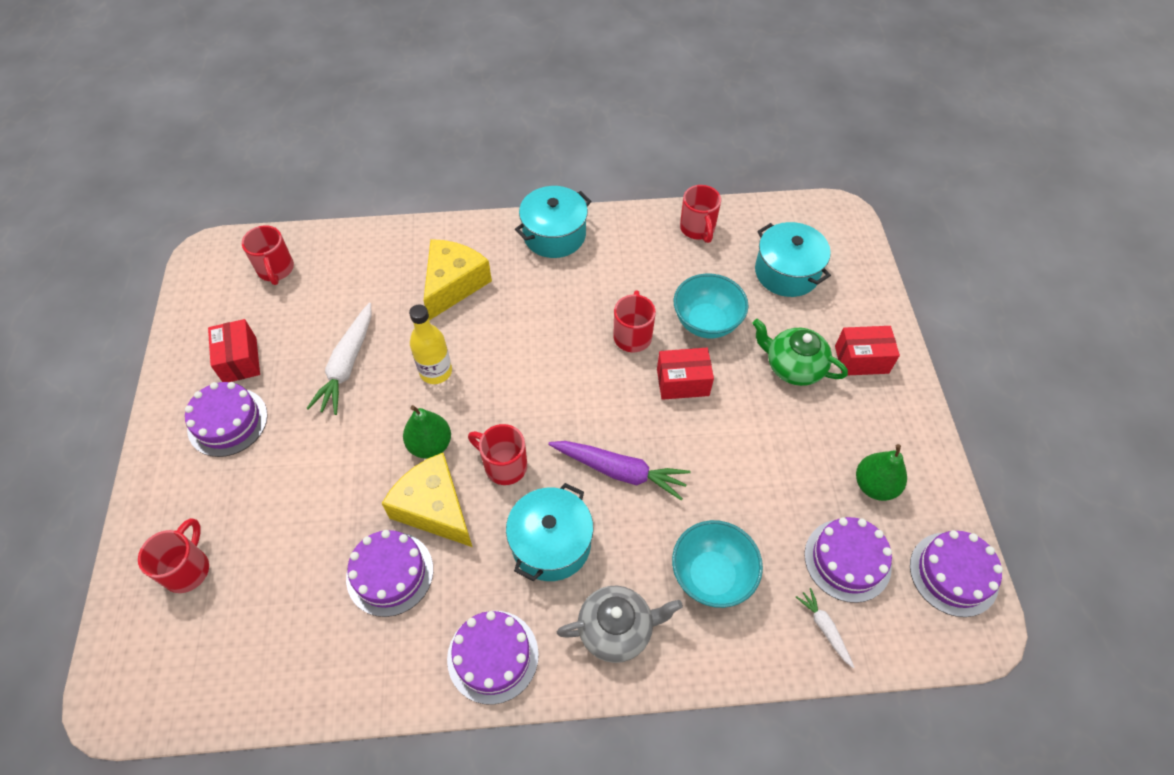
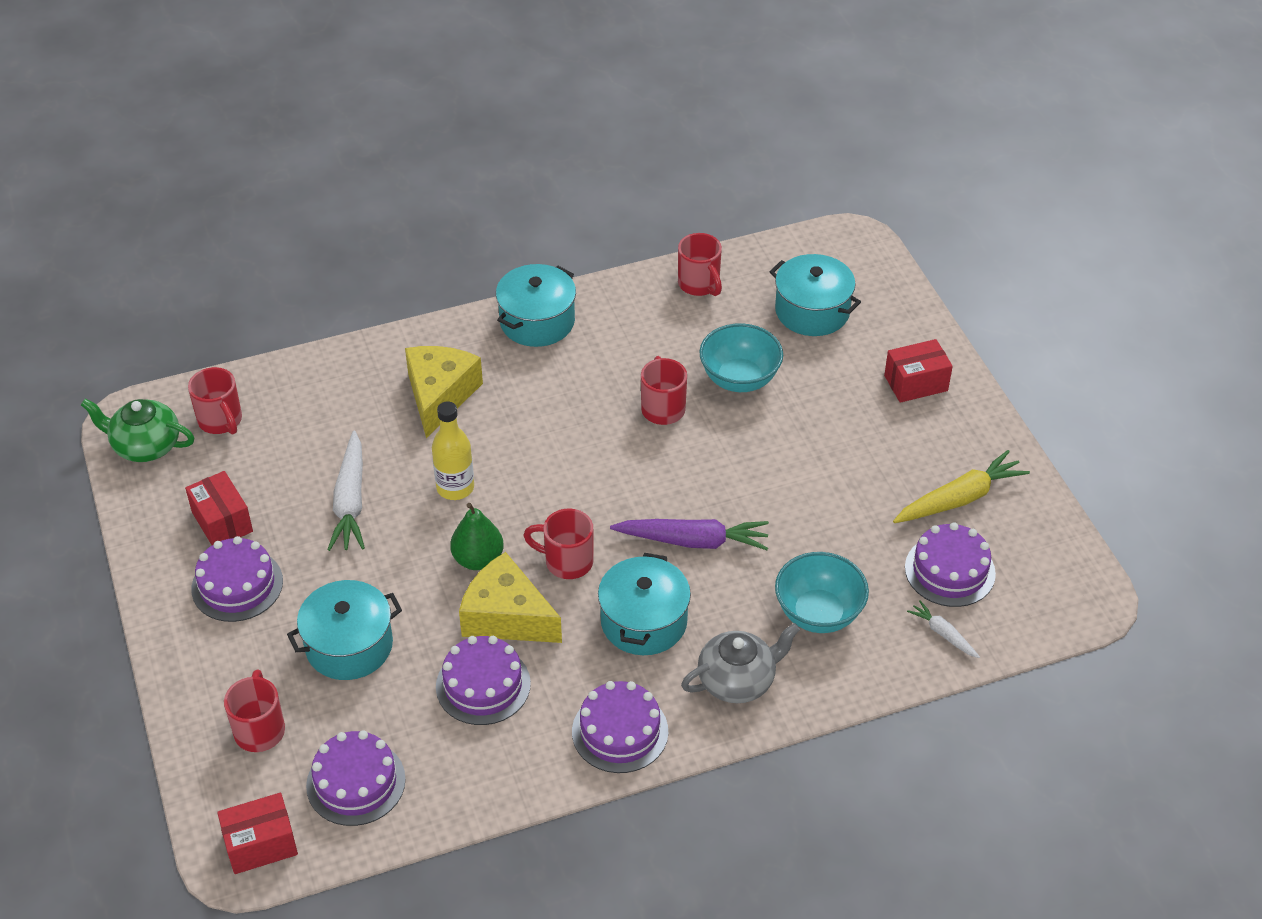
camera: 15 degrees left, 10 degrees down
(293, 503) = (349, 645): none -> turquoise pot
(682, 382) = (732, 443): red box -> red box (261, 844)
(793, 366) = (846, 404): green teapot -> green teapot (145, 446)
(874, 485) = (960, 498): green pear -> yellow carrot
(953, 574) = (1056, 560): purple cake -> purple cake (356, 782)

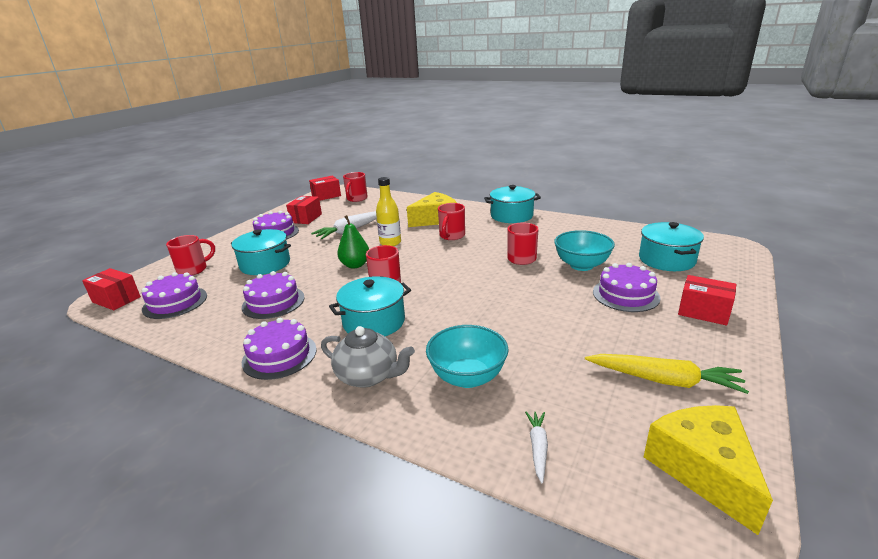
camera: 50 degrees right, 20 degrees down
(145, 446) = (326, 196): green teapot -> red box
(506, 617) = (327, 287): yellow cheese -> yellow cheese (702, 470)
(693, 541) = (453, 307): purple carrot -> none
(699, 284) = (610, 231): red mug -> red mug (451, 236)
(950, 570) = (598, 414): purple cake -> purple cake (625, 295)

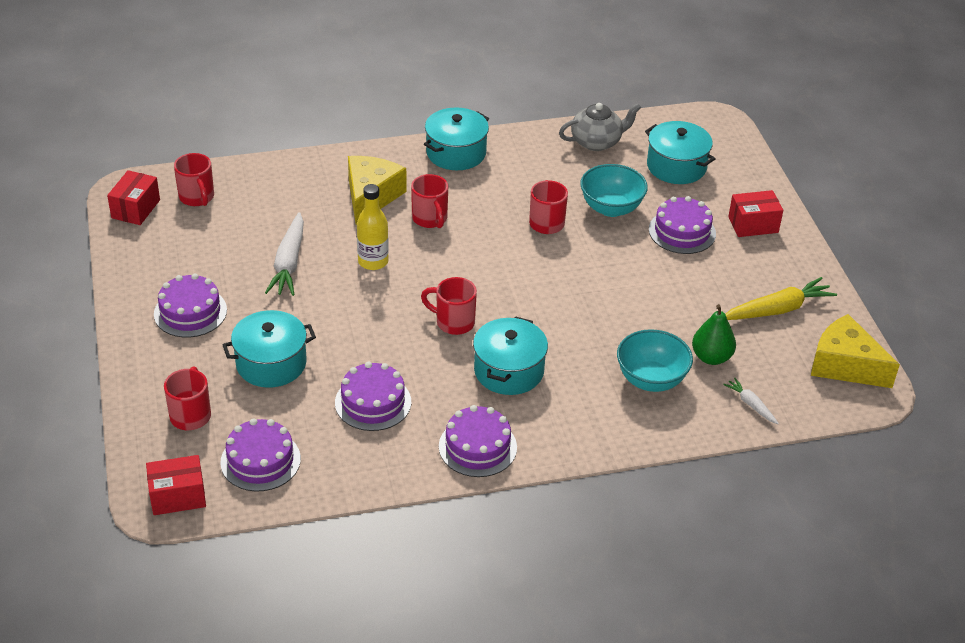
camera: 45 degrees left, 15 degrees up
(306, 218) = (186, 267): red box -> none
(355, 265) = (383, 313): green pear -> green pear (711, 357)
(368, 376) = (578, 421): grey teapot -> grey teapot (597, 142)

